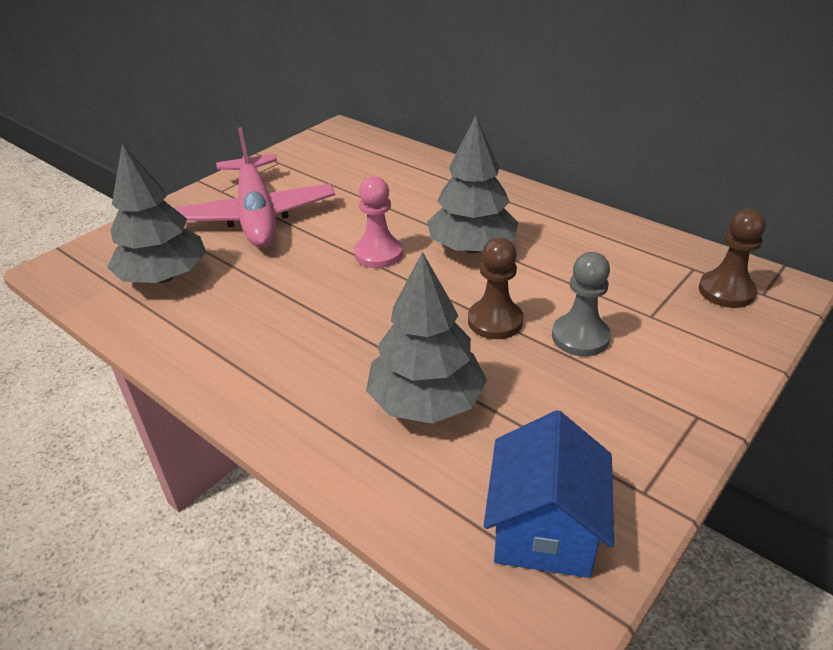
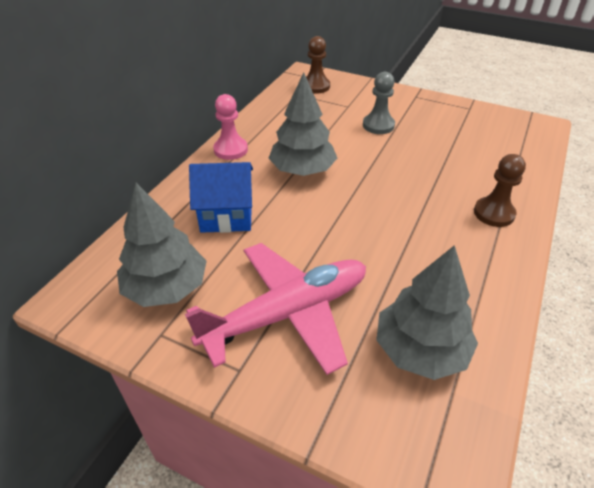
camera: 105 degrees left, 5 degrees up
(378, 254) = (327, 214): pink pawn -> pink pawn (230, 150)
(426, 402) = (462, 169): grey tree -> grey tree (166, 287)
(495, 321) = (380, 153): brown pawn -> brown pawn (494, 213)
(544, 529) = (509, 129): blue house -> blue house (226, 215)

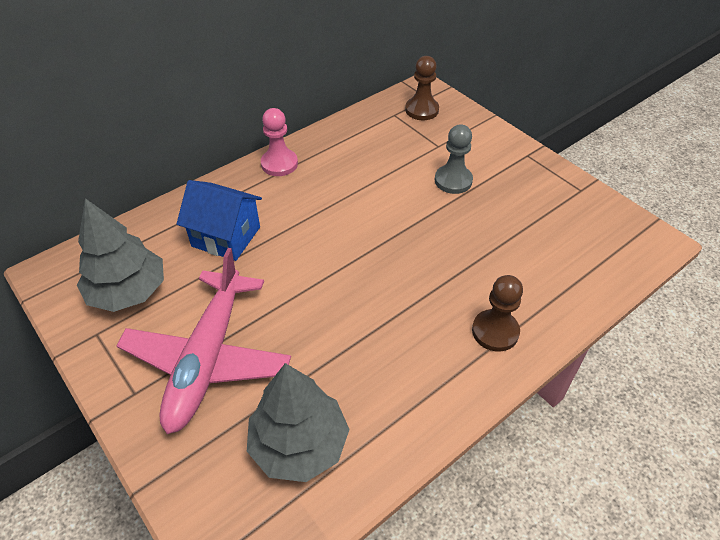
camera: 25 degrees right, 5 degrees up
(286, 314) = (208, 358): pink plane -> pink plane turned 105 degrees clockwise
(302, 170) = (332, 210): grey tree -> none

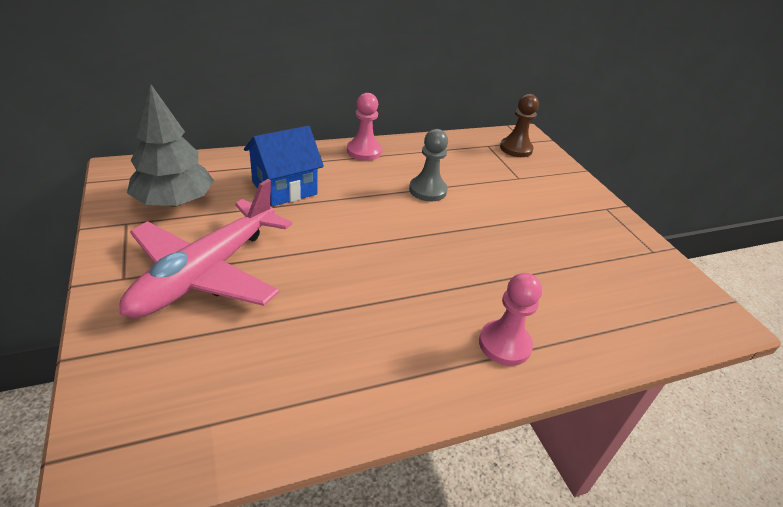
camera: 15 degrees right, 10 degrees down
(226, 237) = (284, 188): blue house -> blue house turned 75 degrees counterclockwise
(299, 444) = (243, 375): grey tree -> none
(453, 181) = (520, 207): grey pawn -> grey pawn (427, 190)
(495, 331) = (504, 344): brown pawn -> pink pawn

